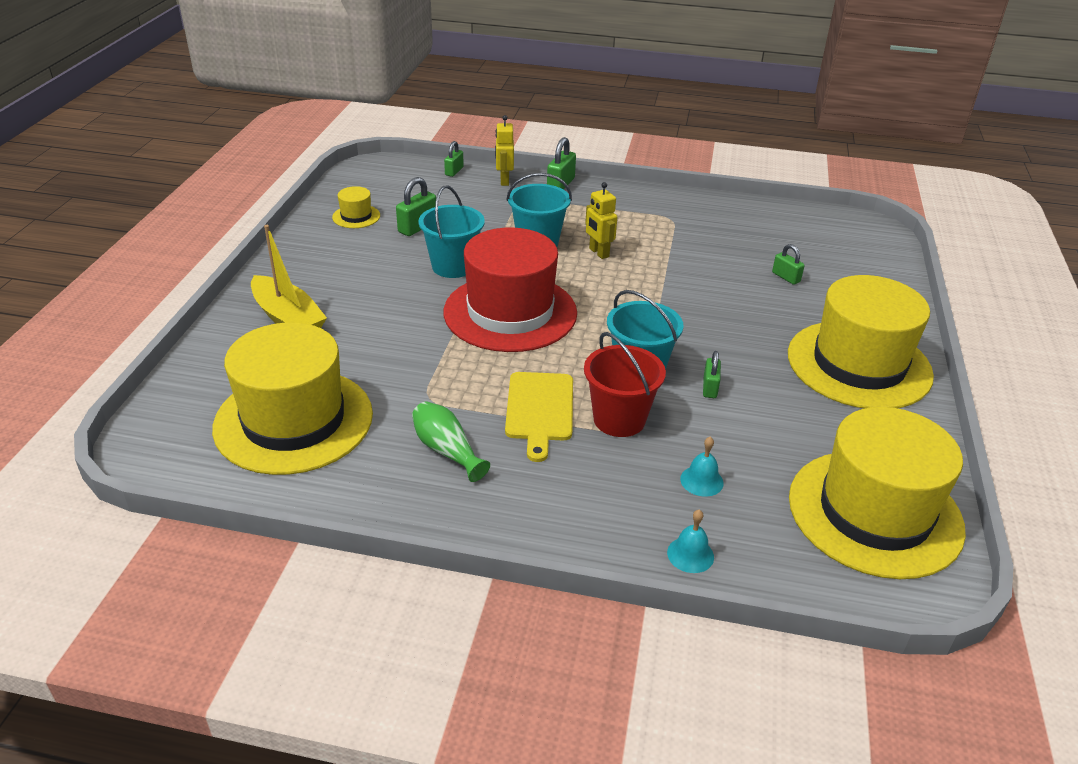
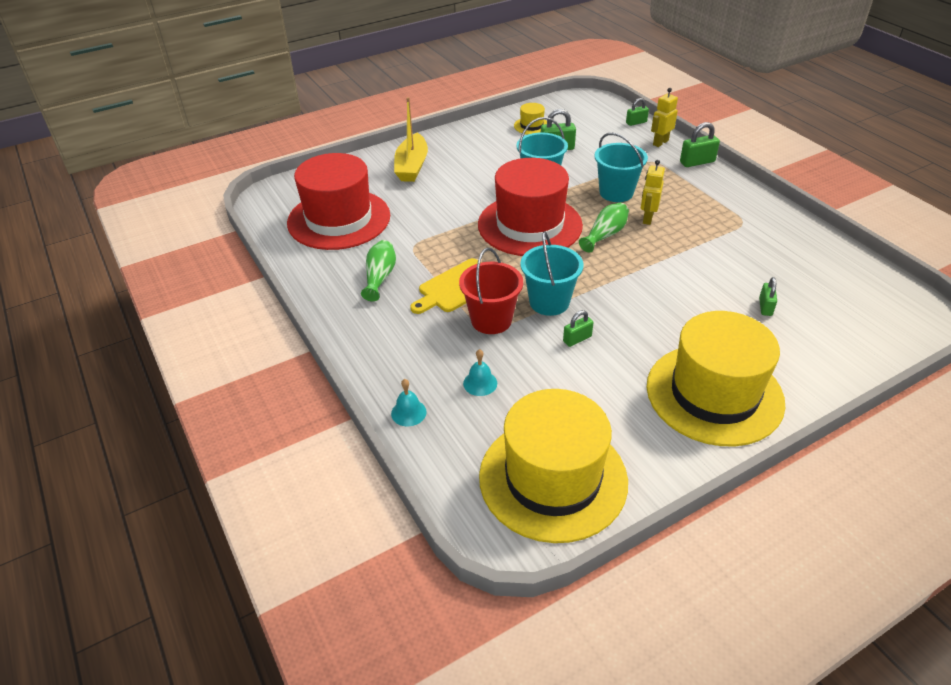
camera: 50 degrees right, 5 degrees up
(294, 420) = (339, 219): yellow hat -> red hat
(588, 285) = (605, 235): none -> green vase

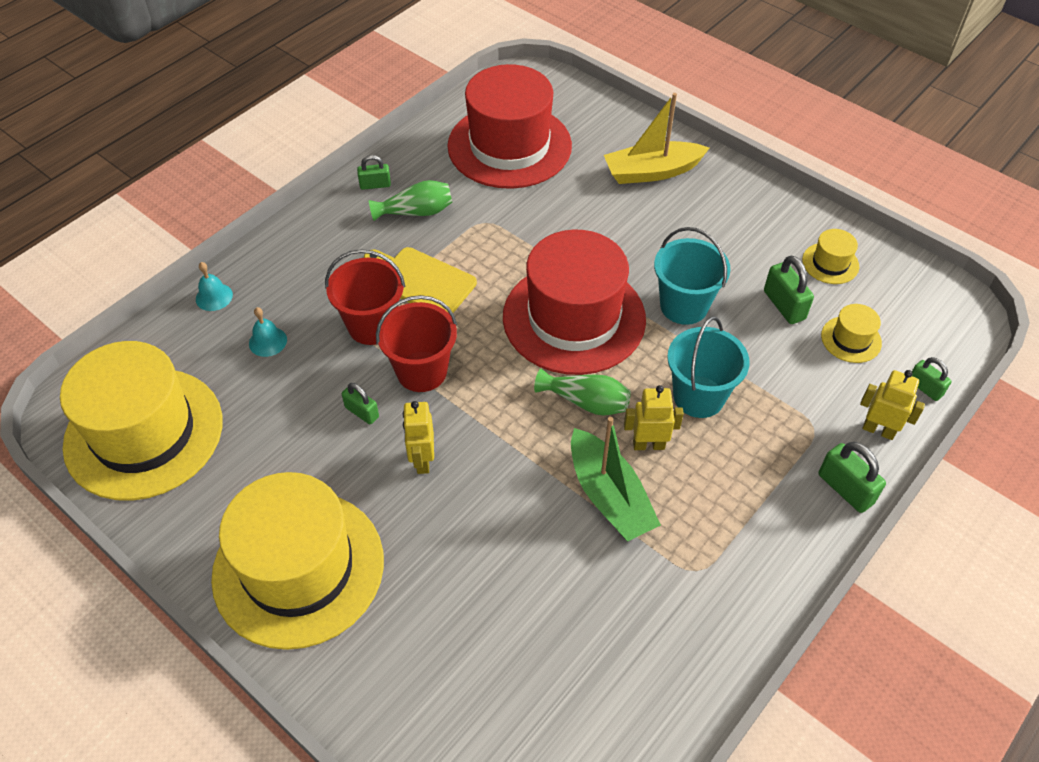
camera: 70 degrees right, 10 degrees up
(549, 302) = (422, 371): turquoise bucket -> red bucket
(593, 134) = (851, 339): none -> yellow hat
(632, 315) = (422, 460): none -> yellow robot
(683, 241) = (609, 496): none -> green boat
(765, 307) = (490, 615): green padlock -> green padlock (375, 185)

